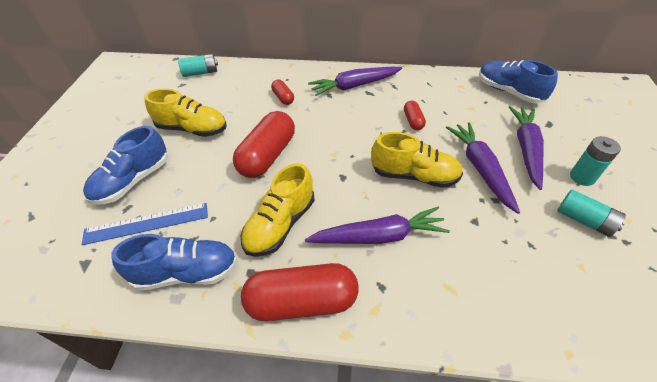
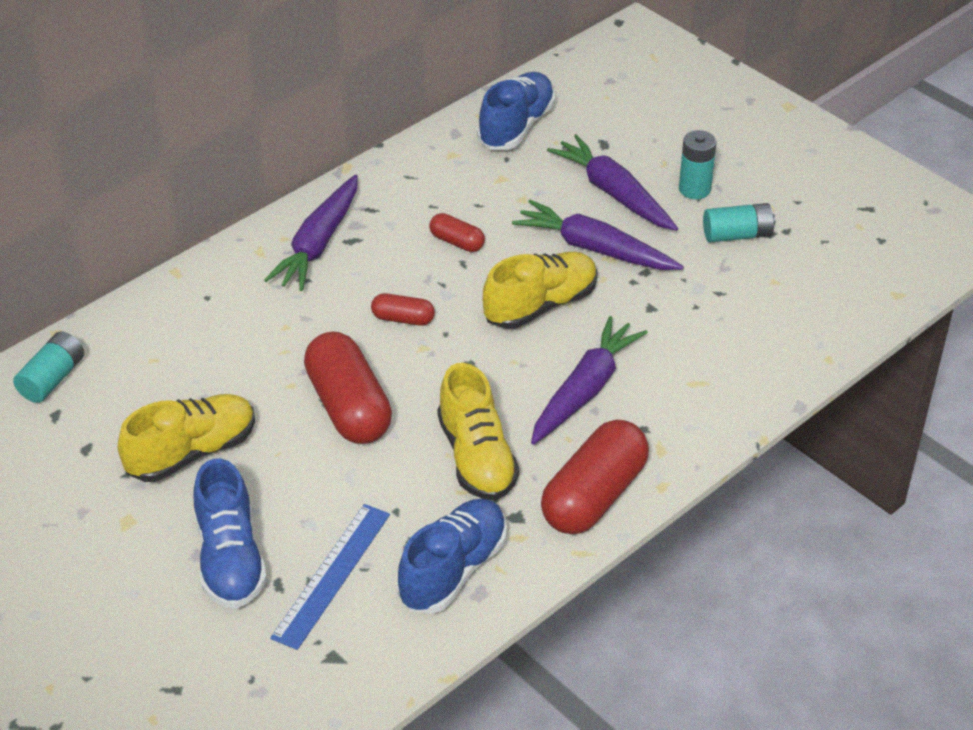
camera: 50 degrees left, 5 degrees down
(283, 98) = (247, 326): red capsule -> red capsule (403, 319)
(508, 92) = (516, 126): blue shoe -> blue shoe turned 120 degrees clockwise

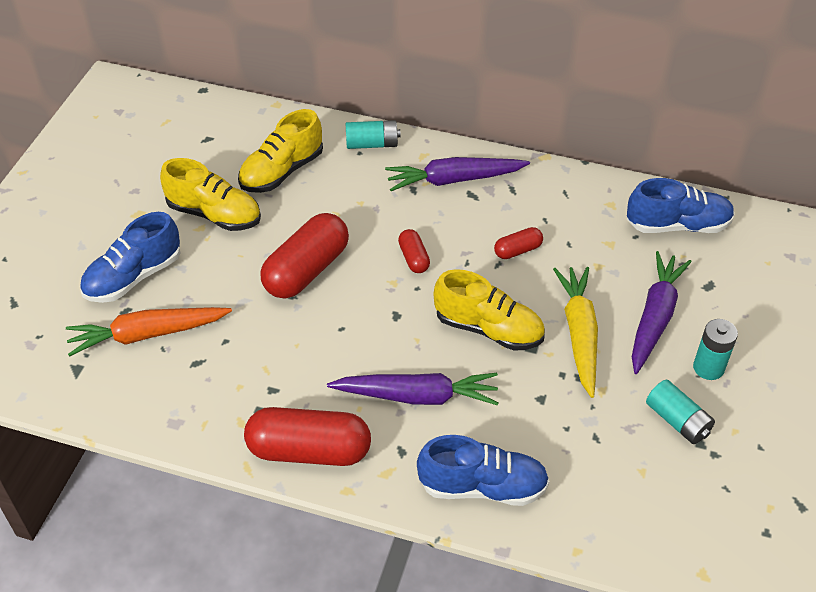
camera: 60 degrees right, 5 degrees up
(52, 379) = (236, 122): turquoise battery -> turquoise battery (372, 144)
(332, 575) = (147, 334): blue ruler -> orange carrot
(453, 570) = (188, 398): blue shoe -> blue shoe (482, 486)
(457, 242) = (517, 250): red capsule -> red capsule turned 60 degrees clockwise
(476, 457) = (304, 362): yellow shoe -> yellow shoe (282, 171)
(595, 249) = (579, 334): purple carrot -> yellow carrot

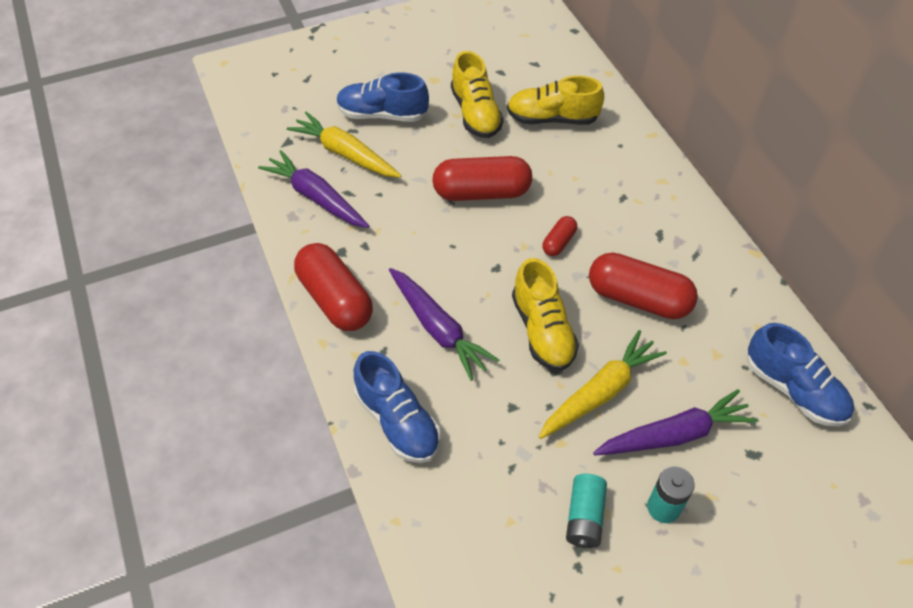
camera: 50 degrees right, 5 degrees up
(147, 334) = (345, 154): orange carrot -> yellow carrot
(372, 144) = (637, 146): turquoise battery -> none
(454, 180) = (661, 214): purple carrot -> purple carrot (316, 197)
(517, 250) = (638, 299): red capsule -> red capsule, size x2.06

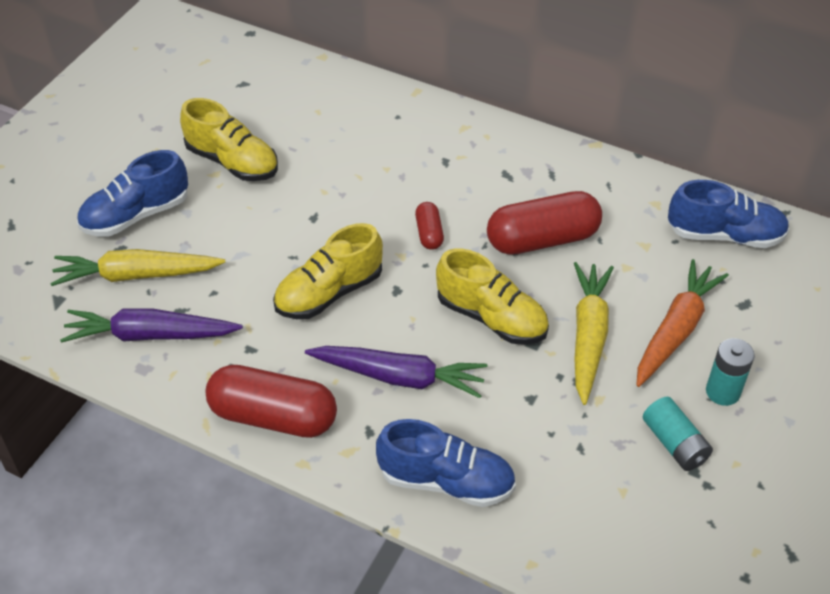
camera: 40 degrees left, 5 degrees down
(482, 192) = (314, 231): red capsule -> none
(552, 119) = (312, 126): yellow shoe -> yellow shoe (329, 292)
(674, 435) = (676, 330): purple carrot -> orange carrot

